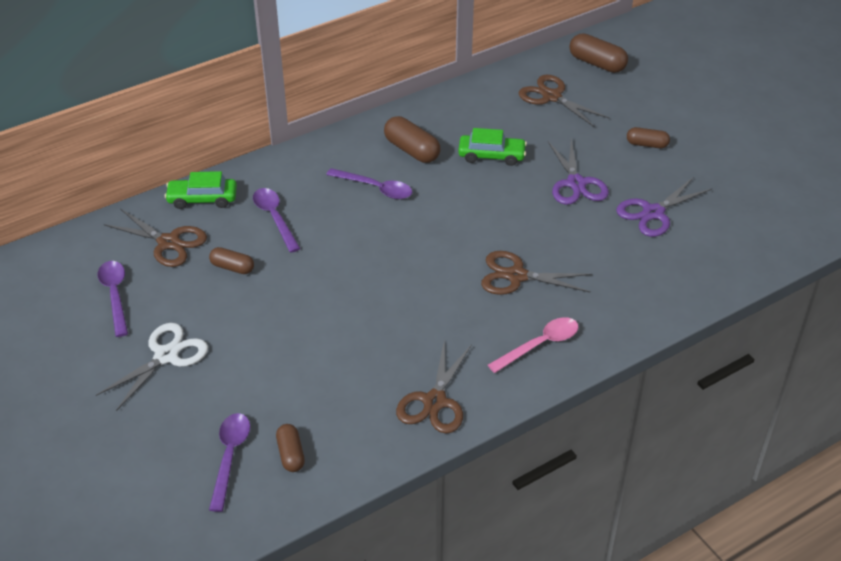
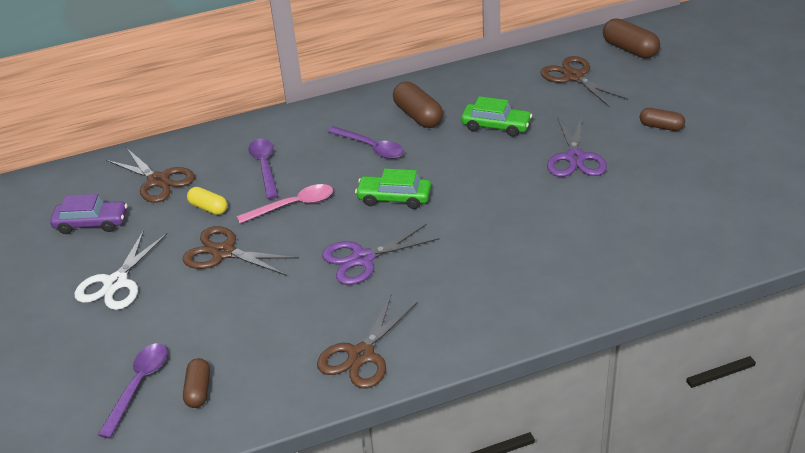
camera: 15 degrees right, 5 degrees down
(115, 295) = (91, 223): purple spoon -> purple car
(166, 356) = (116, 283): white scissors -> white scissors turned 150 degrees clockwise
(202, 199) = (204, 145): green car -> green car (394, 198)
(232, 267) = (208, 208): brown capsule -> yellow capsule
(516, 276) = (486, 241): brown scissors -> brown scissors (224, 252)
(540, 345) = (489, 310): pink spoon -> pink spoon (293, 205)
(653, 213) = (650, 192): purple scissors -> purple scissors (362, 259)

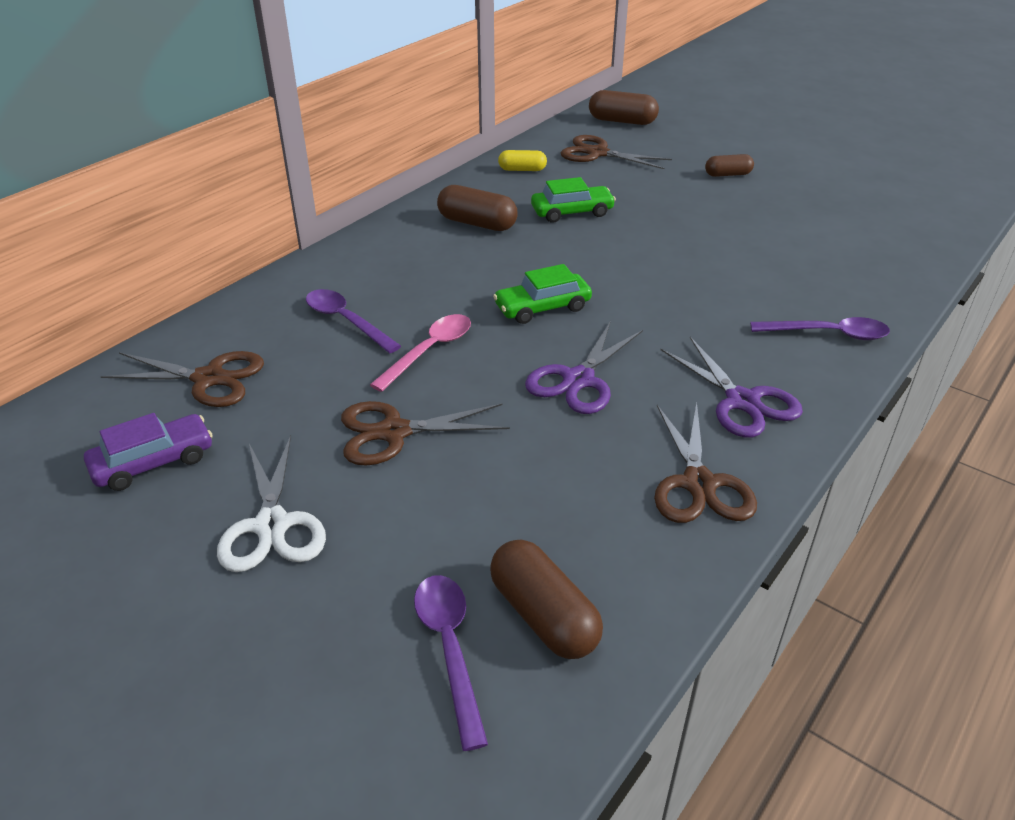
camera: 35 degrees left, 0 degrees up
(198, 390) = (543, 615): brown capsule -> brown capsule, size x1.59
(208, 208) = (317, 388): yellow capsule -> yellow capsule (522, 170)
(371, 148) = (458, 266): purple spoon -> purple spoon (828, 334)
(575, 158) = (683, 219): purple scissors -> purple scissors (742, 401)

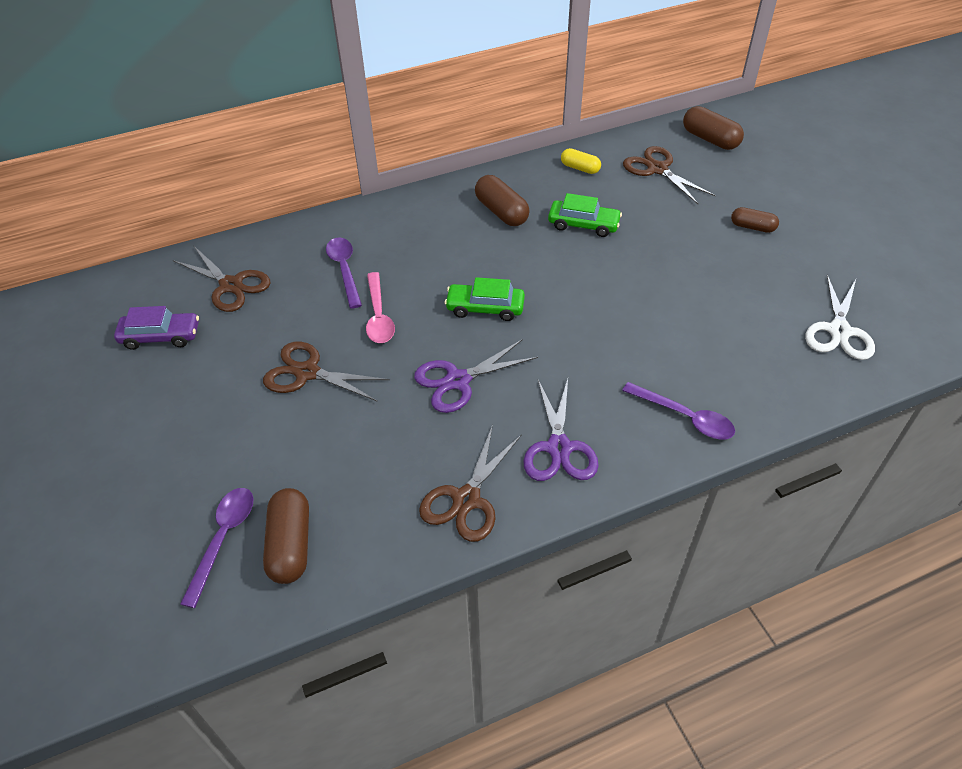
camera: 30 degrees right, 10 degrees up
(272, 525) = (191, 410): white scissors -> white scissors (839, 331)
(429, 351) = (378, 316): pink spoon -> pink spoon turned 105 degrees clockwise

